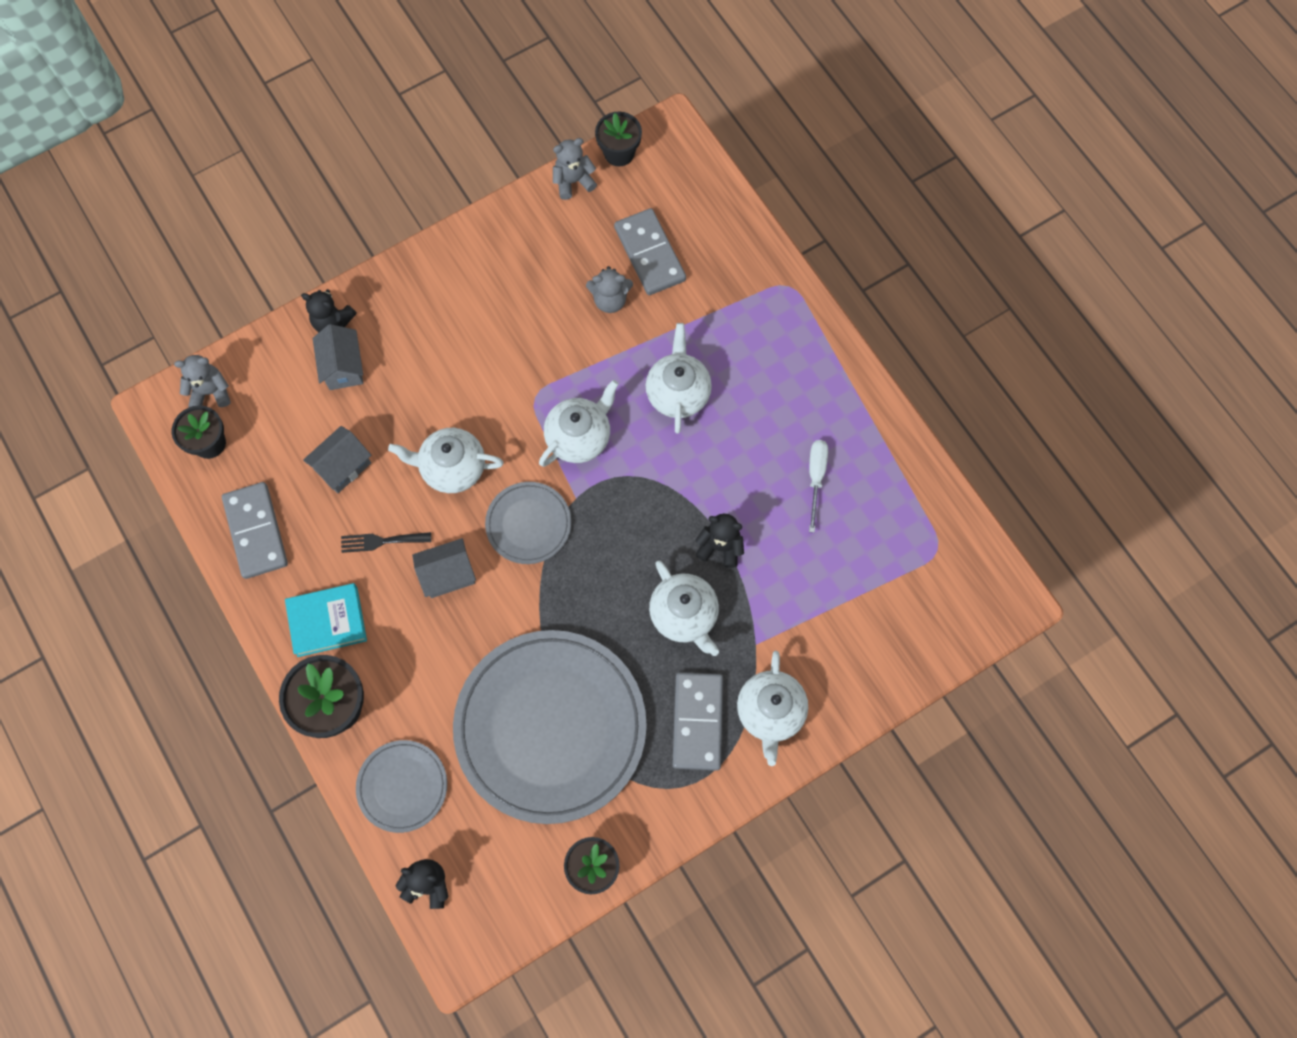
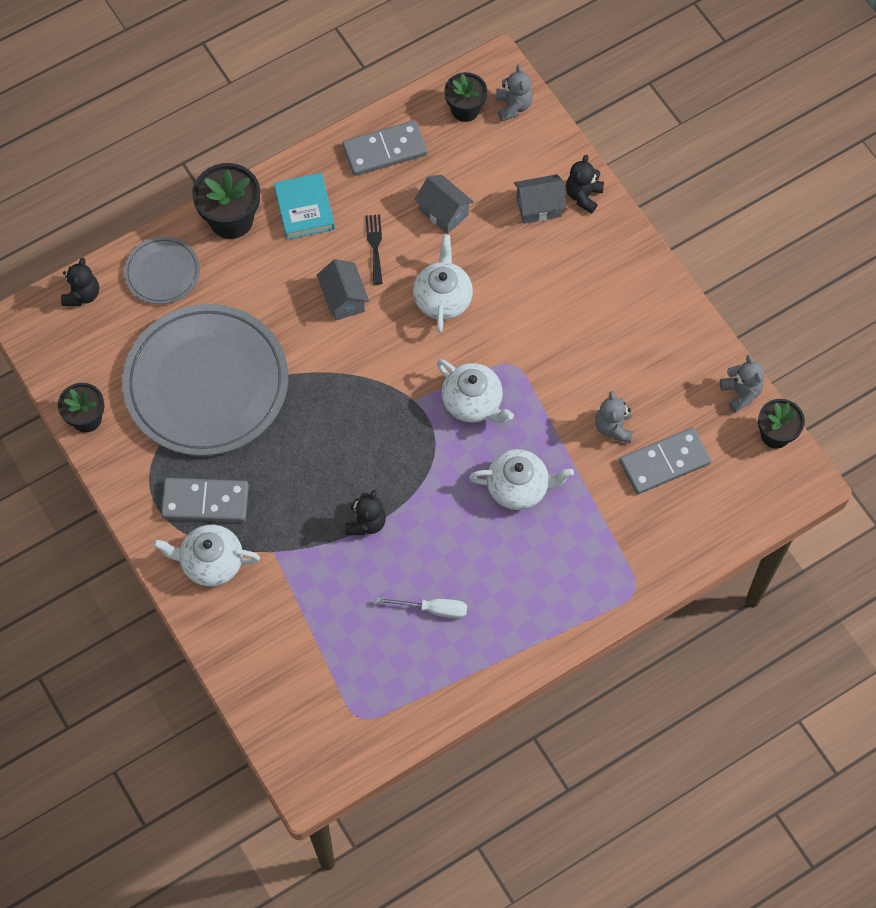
camera: 90 degrees right, 5 degrees down
(528, 524) = (389, 362): grey plate -> none
(684, 615) = (302, 491): white teapot -> none

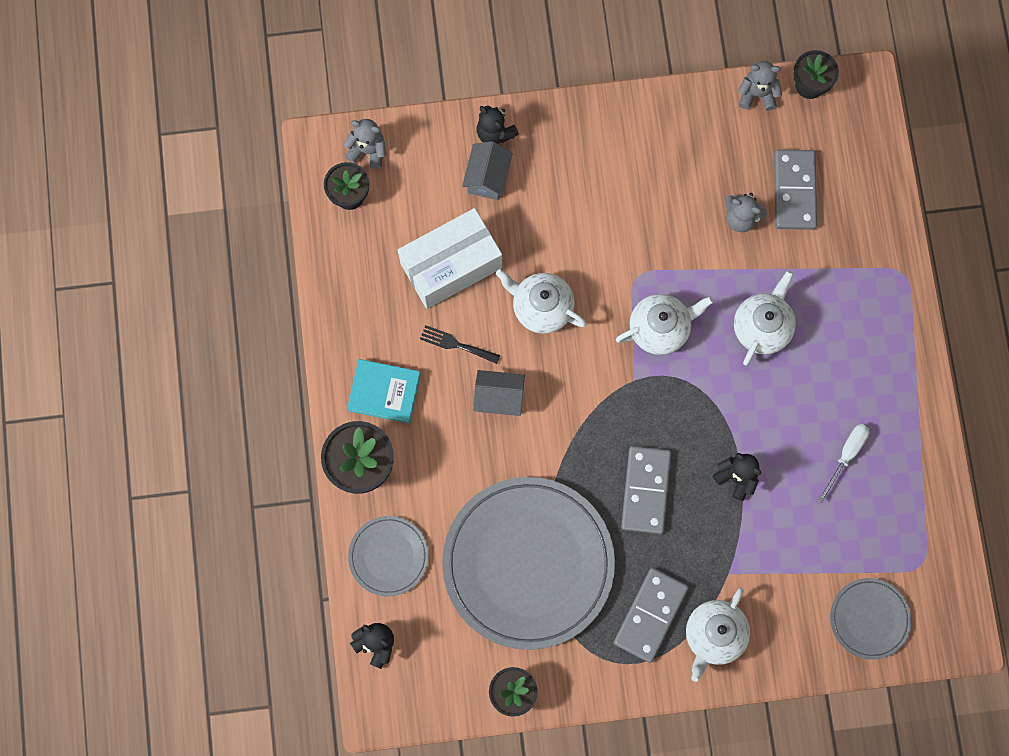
camera: 65 degrees left, 10 degrees up
(287, 691) = (869, 619): none -> grey plate
(385, 150) = (357, 289): grey domino -> grey domino (646, 490)
(443, 212) = (451, 265): grey house -> white box

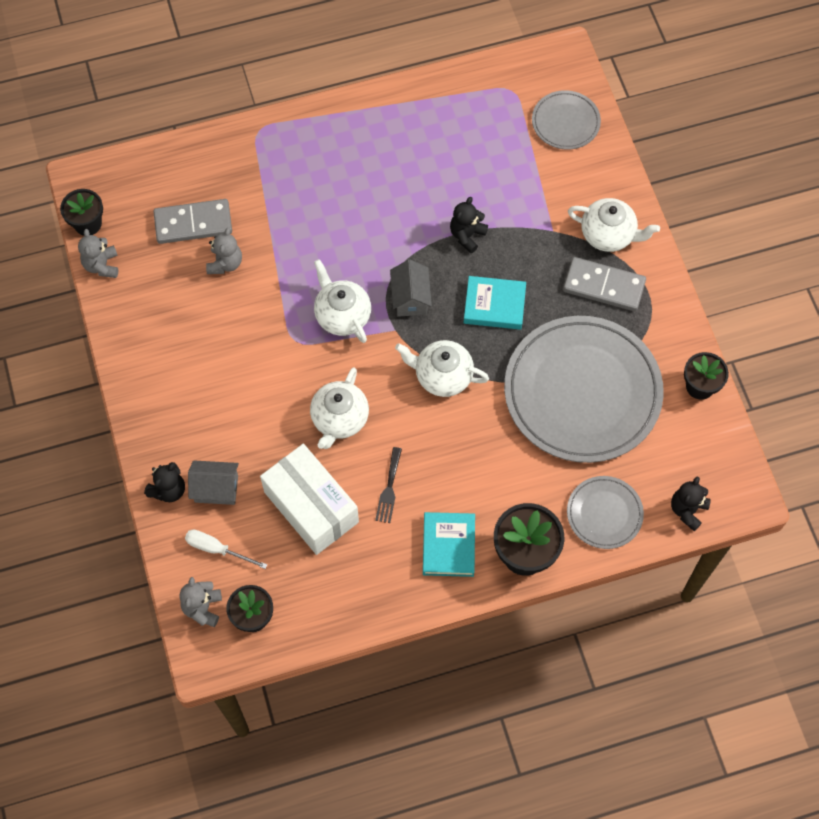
camera: 100 degrees left, 10 degrees down
(499, 398) = (433, 442): grey house -> grey house (410, 298)
(646, 490) = (494, 305): grey domino -> turquoise book
(762, 327) = (326, 233): white teapot -> white teapot (442, 376)
(846, 455) = (429, 155): white screwdriver -> white screwdriver (217, 549)

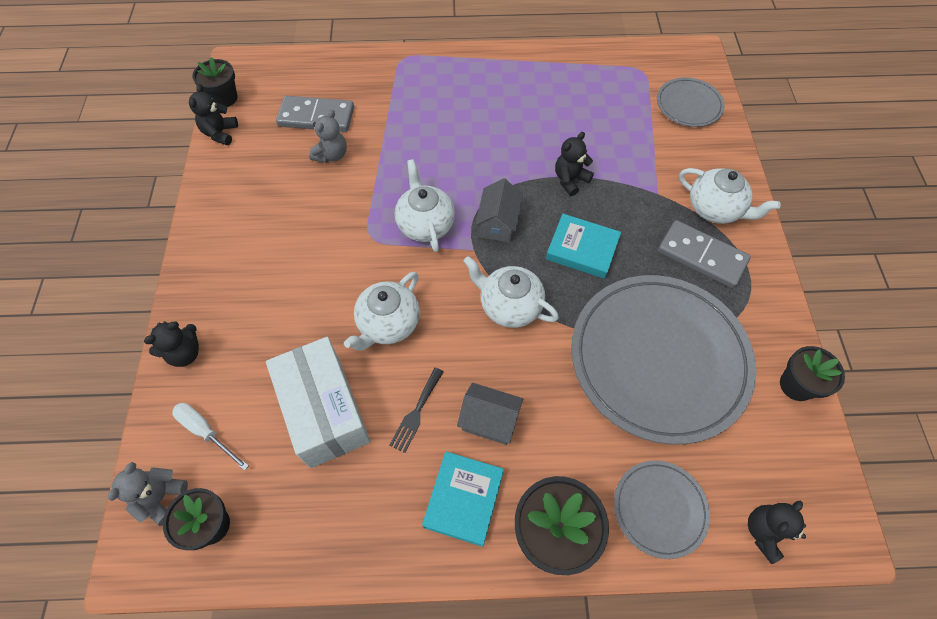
camera: 15 degrees right, 5 degrees down
(102, 265) = (220, 133): grey teddy bear -> black teddy bear
(216, 489) = (233, 365): grey house -> grey house (489, 420)

